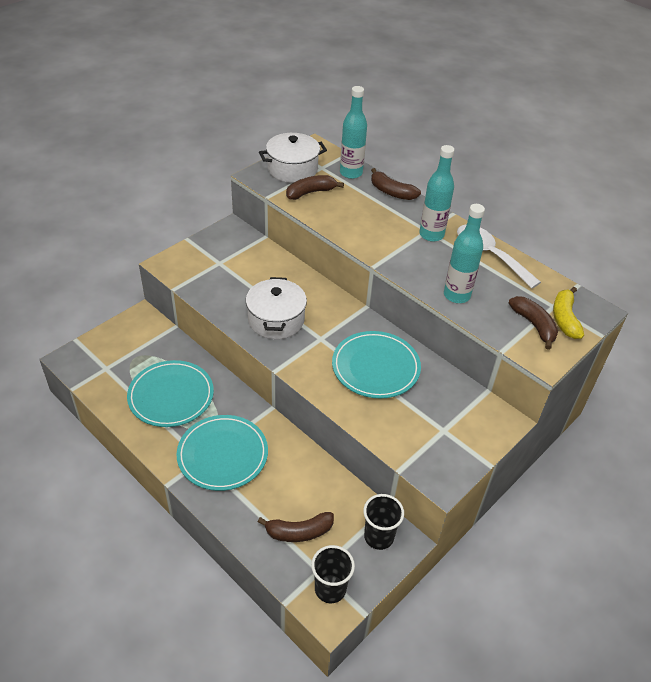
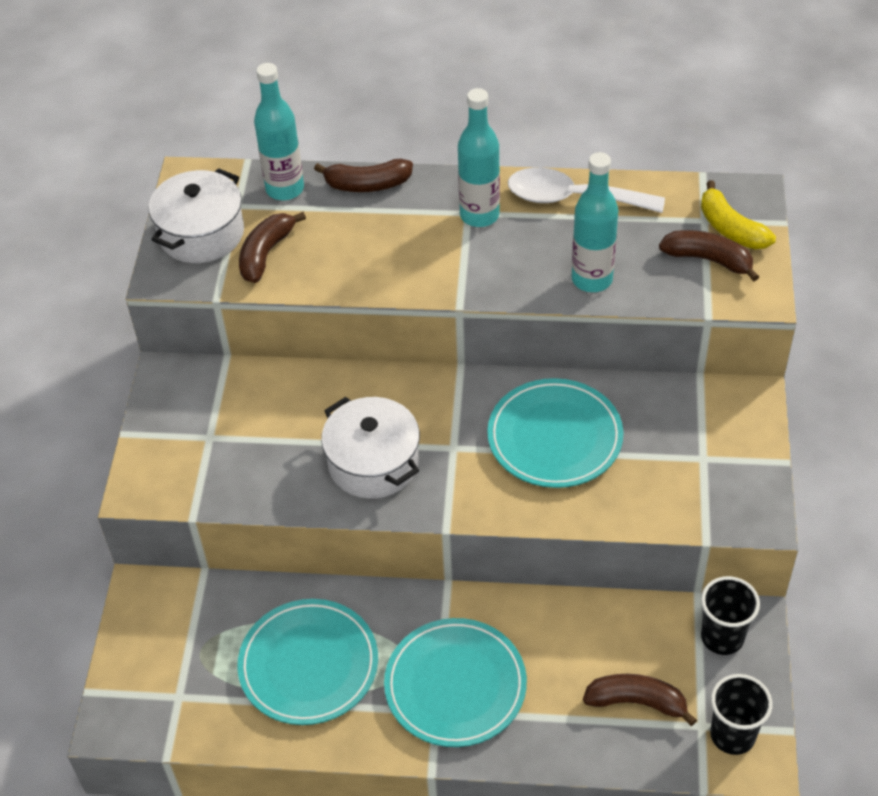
camera: 35 degrees left, 5 degrees up
(299, 532) = (636, 702): brown banana -> brown banana turned 120 degrees counterclockwise

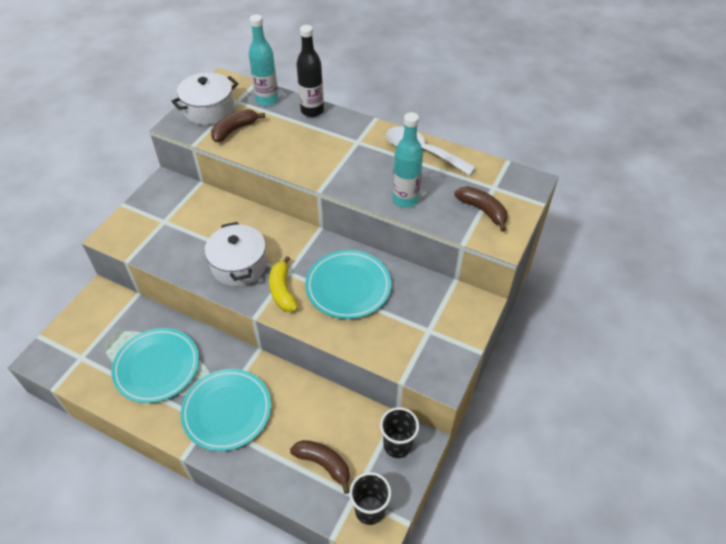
camera: 20 degrees right, 0 degrees up
(367, 184) = (312, 111): brown banana -> black bottle
(479, 215) = (363, 145): turquoise bottle -> none
(730, 228) = (507, 197): yellow banana -> yellow banana (282, 291)

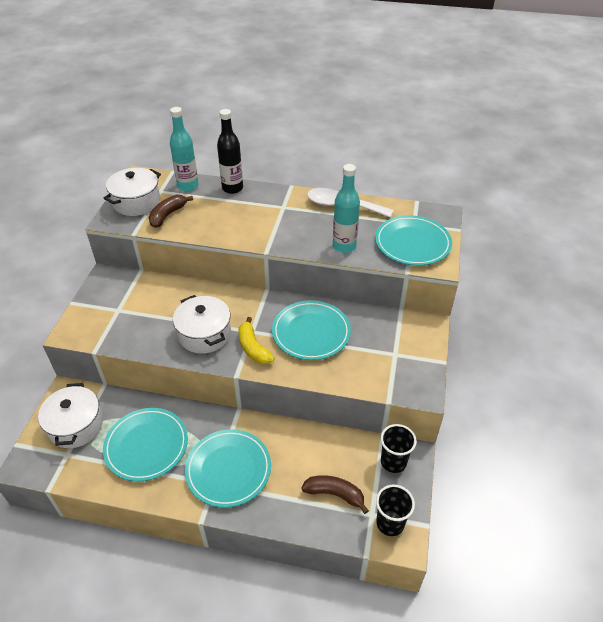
camera: 15 degrees left, 5 degrees down
(98, 330) = (76, 425): none -> white pot
(482, 210) = (412, 243): brown banana -> turquoise plate

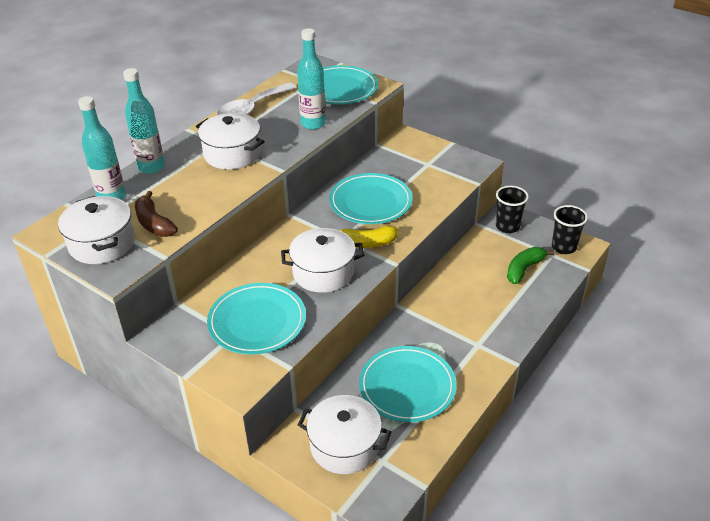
camera: 65 degrees left, 5 degrees down
(228, 469) = (467, 330): turquoise plate -> turquoise plate (257, 322)
(232, 188) = (151, 167): black bottle -> turquoise bottle
(272, 219) = (232, 154): none -> white pot
(334, 494) = (524, 269): brown banana -> green banana

